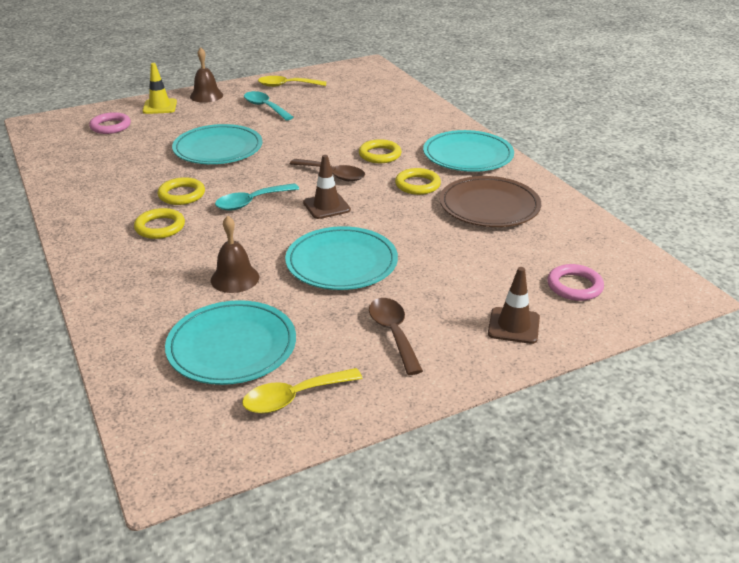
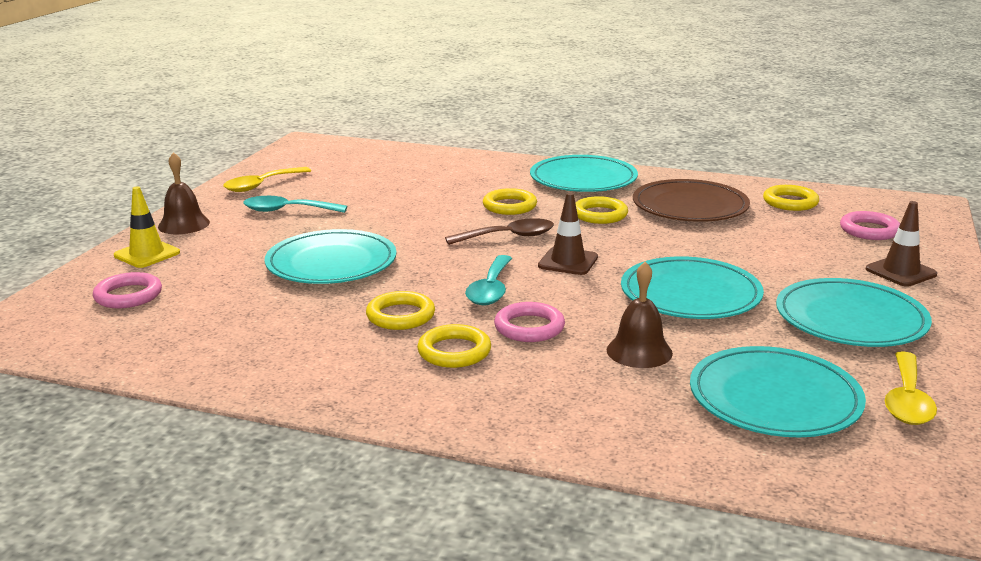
camera: 45 degrees left, 10 degrees down
(218, 234) = (529, 327): none -> pink ring
(393, 333) = (850, 319): brown spoon -> turquoise plate
(570, 237) = (790, 202): none -> yellow ring

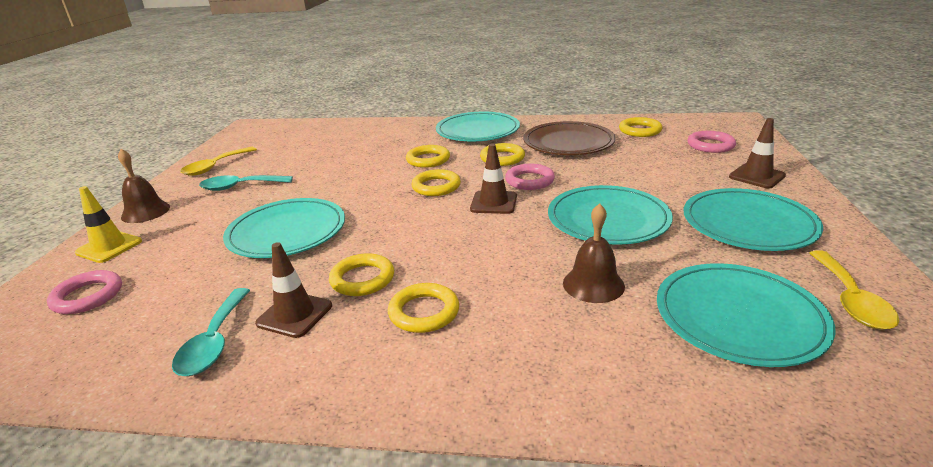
camera: 10 degrees left, 5 degrees up
(326, 337) = (294, 314): none -> brown traffic cone
(491, 289) = (437, 239): turquoise spoon -> turquoise spoon (214, 342)
(508, 237) = (436, 186): brown spoon -> yellow ring
(529, 327) = (485, 273): pink ring -> pink ring (529, 180)

